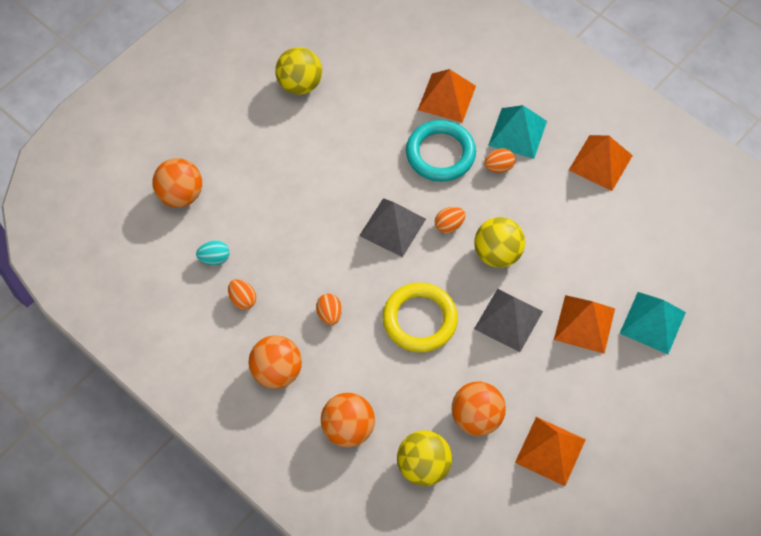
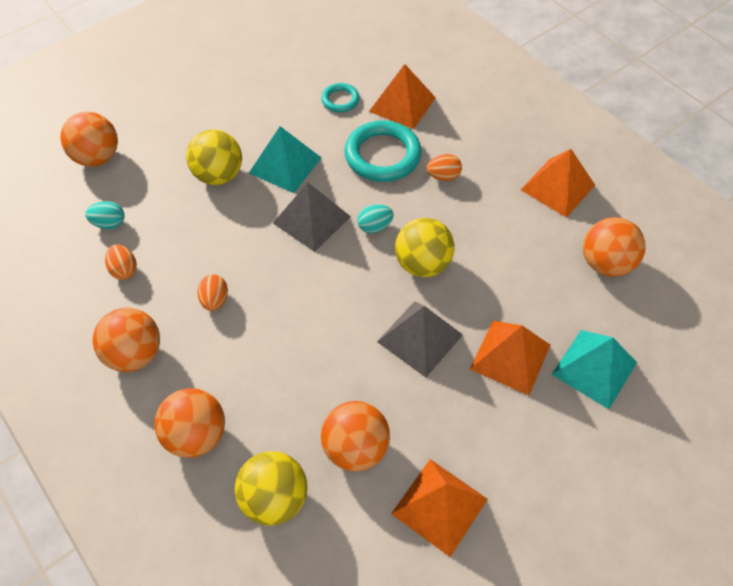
camera: 10 degrees right, 5 degrees down
(300, 84) = (254, 74): yellow ball -> yellow ball (219, 175)
(388, 101) = (340, 100): none -> turquoise ring
(420, 320) = (316, 322): yellow ring -> none
(449, 225) = (374, 227): orange egg -> turquoise egg
(517, 133) = (470, 146): turquoise pyramid -> turquoise pyramid (285, 165)
(650, 229) = (605, 263): none -> orange ball

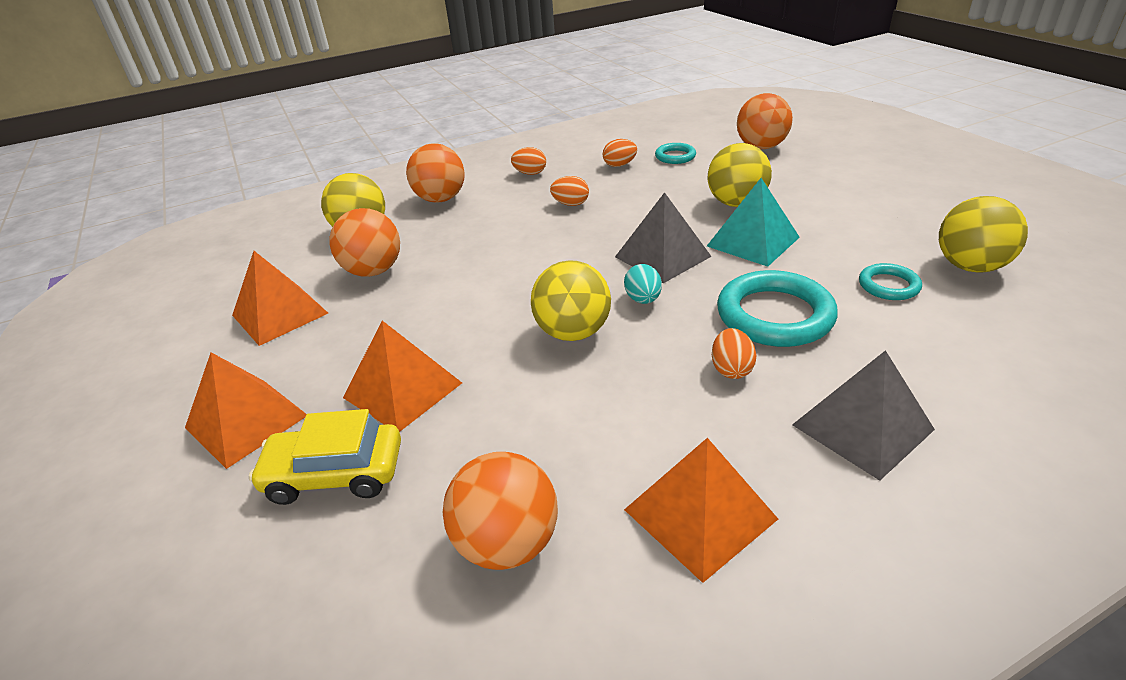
camera: 105 degrees right, 20 degrees down
(109, 223) = (675, 156): turquoise egg -> turquoise ring
(135, 354) = (530, 173): orange ball -> orange egg
(313, 62) = (970, 266): none -> yellow ball
(402, 104) = (895, 343): orange pyramid -> orange pyramid (246, 421)
(420, 338) = (468, 320): grey pyramid -> grey pyramid (862, 427)
(594, 368) = (335, 473): turquoise pyramid -> yellow car

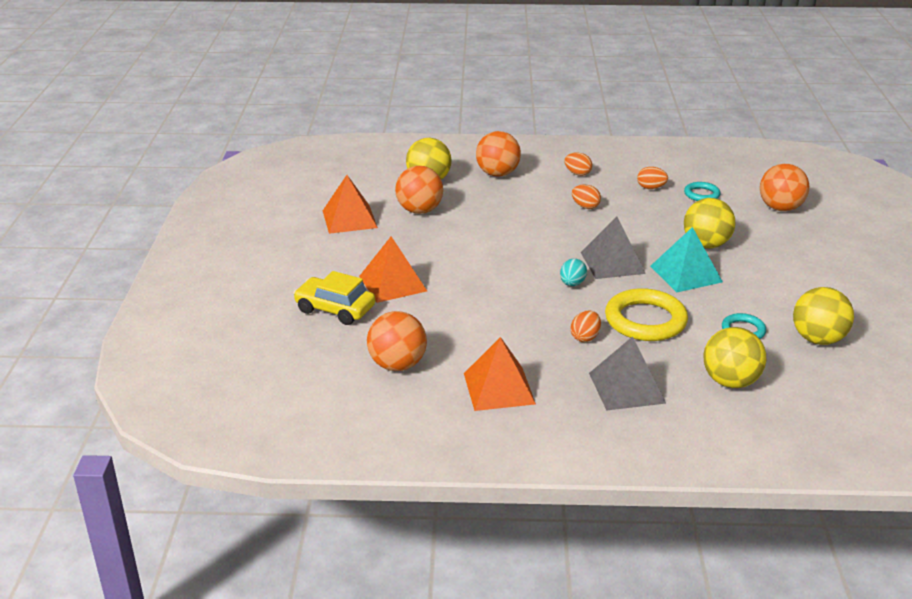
camera: 25 degrees right, 5 degrees down
(246, 421) = (304, 270): orange pyramid -> none
(573, 332) = (511, 287): yellow ball -> yellow ball (730, 381)
(774, 315) = (645, 320): turquoise ring -> yellow ring

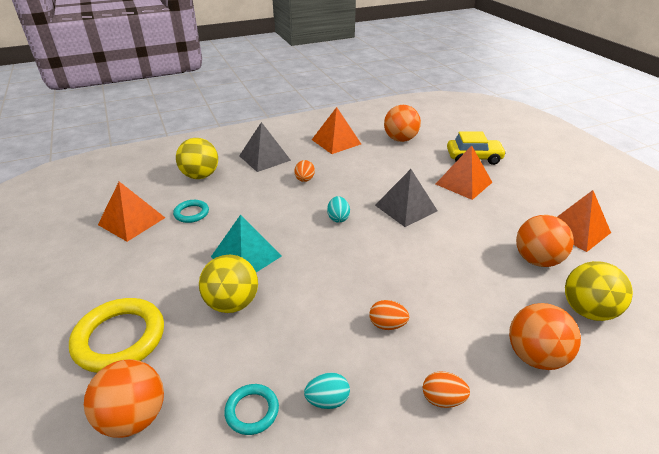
camera: 155 degrees right, 5 degrees up
(612, 263) = (316, 249): grey pyramid -> grey pyramid (405, 208)
(645, 320) = (268, 202): yellow ring -> yellow ring (120, 338)
(651, 188) = (327, 400): orange egg -> turquoise egg
(818, 339) = (131, 221): yellow ball -> orange pyramid

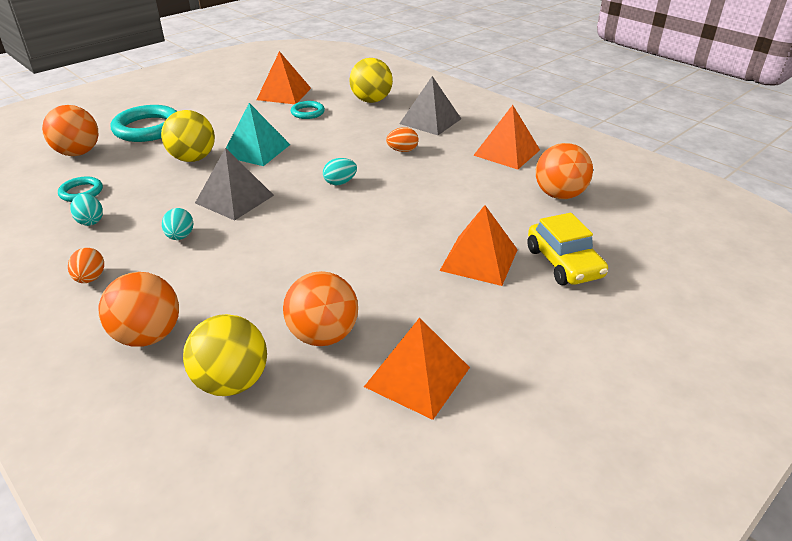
camera: 70 degrees right, 0 degrees up
(120, 338) = (148, 128): yellow ring -> turquoise ring
(387, 325) = (180, 237): orange egg -> turquoise egg
(405, 208) = (386, 221): grey pyramid -> grey pyramid (234, 199)

